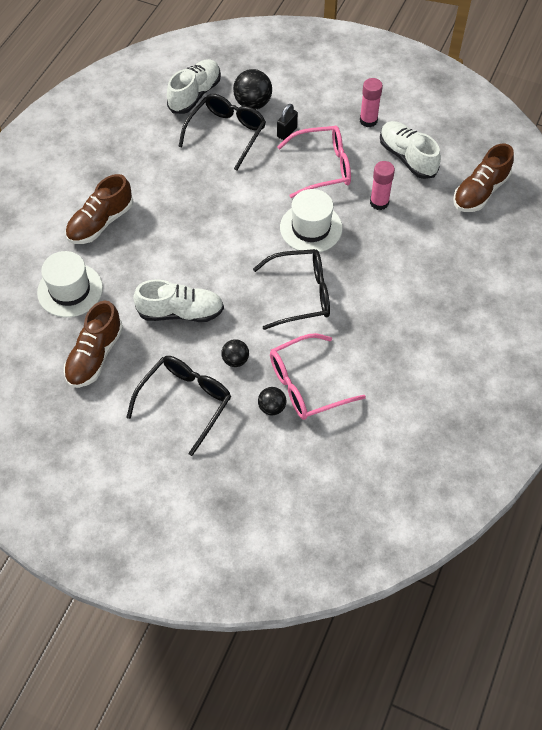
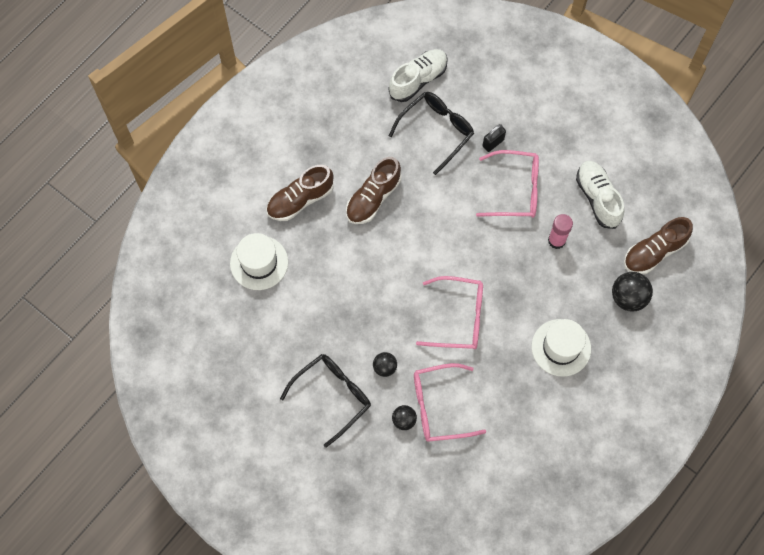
camera: 15 degrees right, 10 degrees up
(95, 355) = (267, 332): brown shoe -> brown shoe (373, 198)
(180, 312) = (349, 309): white shoe -> none
(253, 103) = (470, 103): black ball -> black ball (628, 298)
(301, 294) = (459, 318): black glasses -> pink glasses
(311, 228) = (486, 252): white hat -> white hat (561, 347)
(368, 120) = (573, 148): pink glue stick -> none

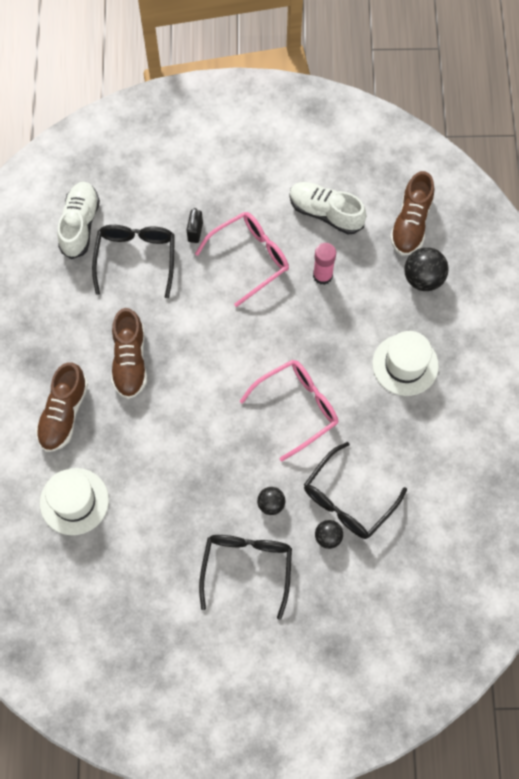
camera: 40 degrees left, 0 degrees up
(439, 407) = (347, 500): pink glasses -> black glasses

